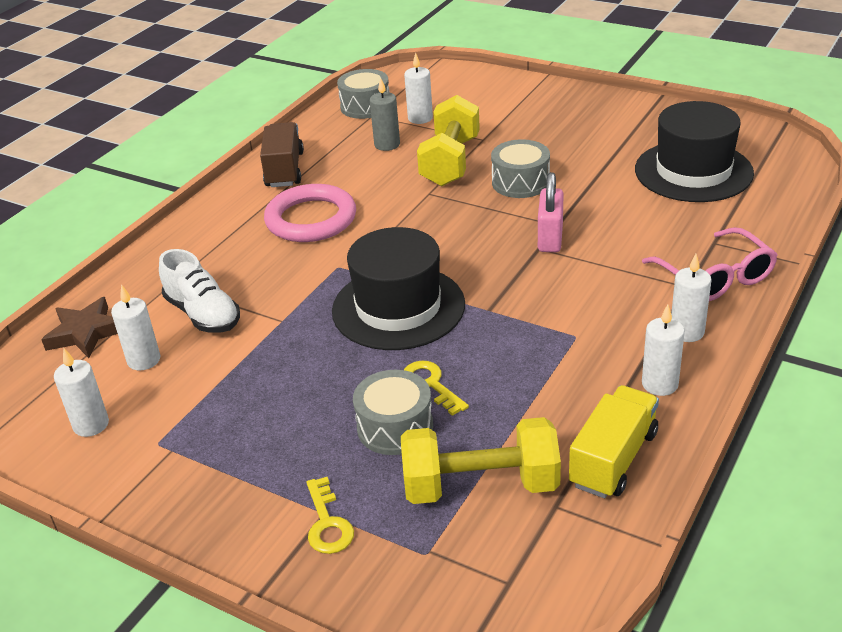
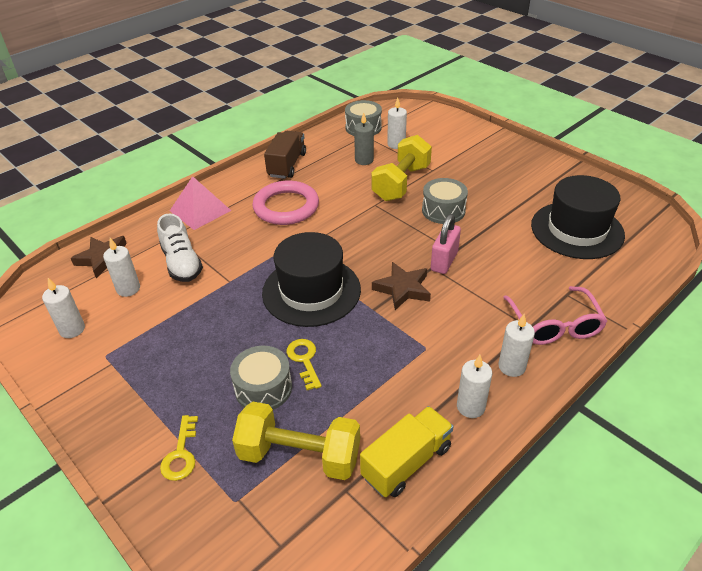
camera: 15 degrees right, 5 degrees up
(192, 247) = (200, 210): none -> pink pyramid
(514, 279) = (402, 289): none -> brown star

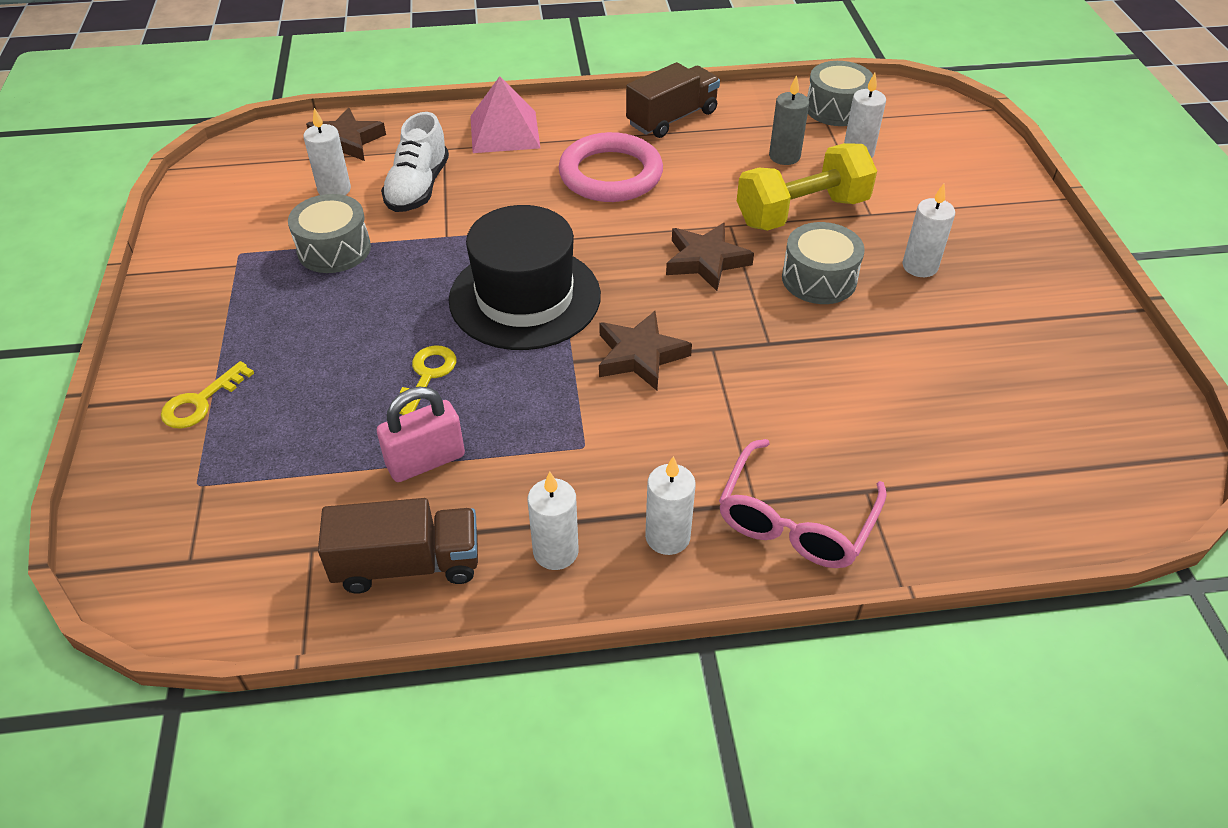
camera: 35 degrees right, 5 degrees up
(72, 329) = (238, 207): white candle -> white candle (919, 266)
(263, 388) = (350, 382): grey drum -> grey drum (334, 249)
(299, 455) = (307, 480): yellow dumbbell -> none
(382, 227) = (706, 261): none -> brown star
(406, 462) = (407, 564): yellow truck -> brown truck
(444, 261) = (738, 349): pink padlock -> pink padlock (426, 461)
(577, 230) = (999, 409): black hat -> none

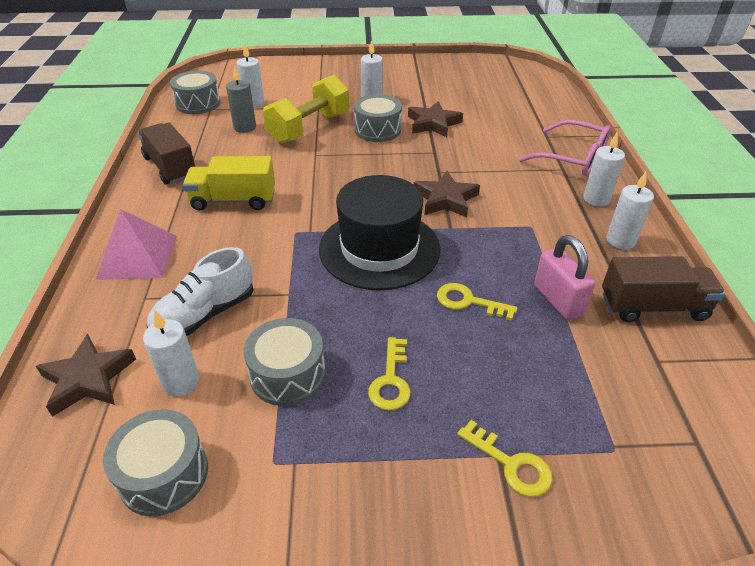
camera: 85 degrees left, 5 degrees down
(242, 199) = (164, 474): none -> grey drum
(316, 317) = (391, 380): none -> yellow key
(407, 564) = (653, 307): brown truck -> brown truck turned 90 degrees clockwise
(418, 188) = (205, 314): white shoe -> white shoe turned 120 degrees clockwise
(610, 174) = (233, 200): pink ring -> yellow truck
(706, 261) = (352, 167): brown star -> brown star (433, 123)
(801, 212) = (309, 128): yellow dumbbell -> yellow dumbbell turned 60 degrees clockwise

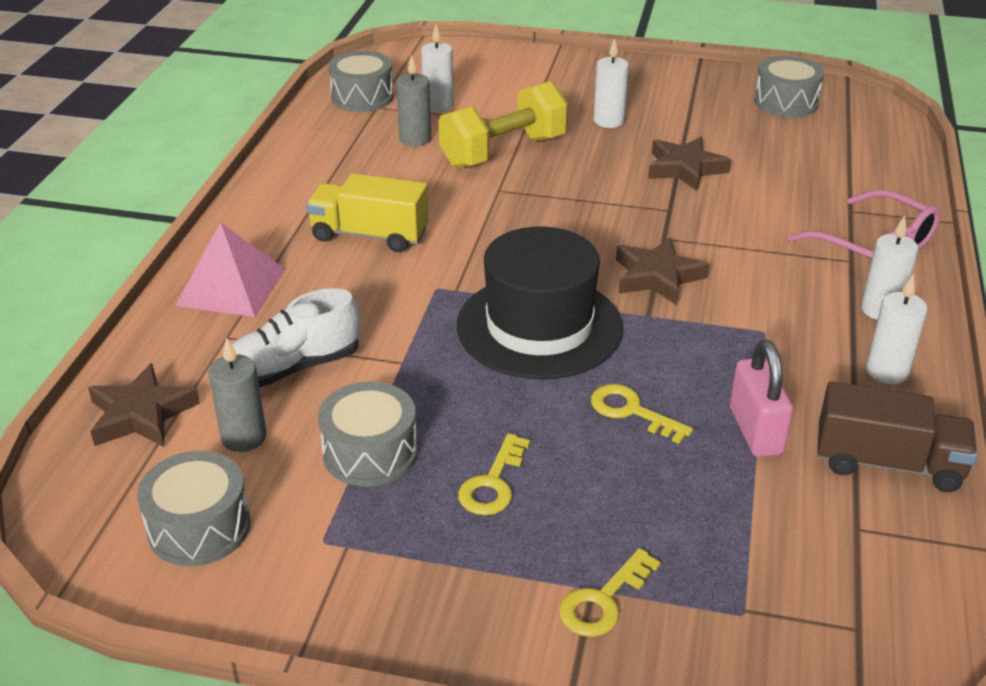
camera: 15 degrees right, 5 degrees down
(170, 167) = (301, 180): brown truck -> none
(181, 382) = (244, 437): white candle -> grey candle
(377, 130) = (600, 167): grey drum -> grey drum (786, 102)
(511, 464) = (603, 601): yellow key -> yellow key turned 75 degrees clockwise

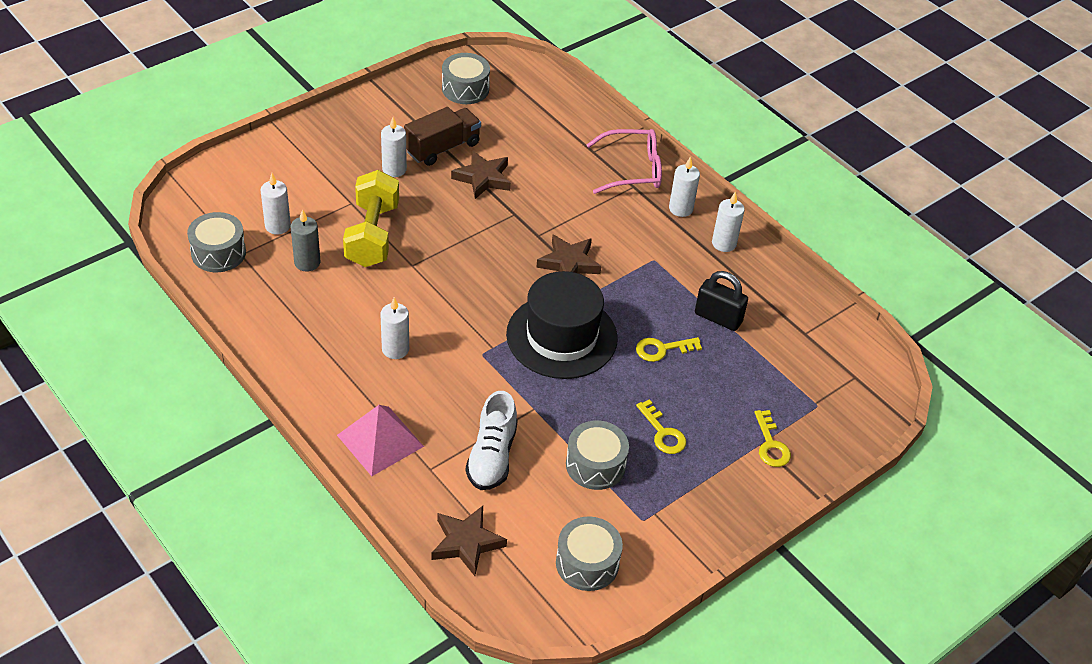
camera: 55 degrees left, 10 degrees up
(244, 437) = (532, 509): grey candle -> none
(369, 235) = (395, 349): yellow truck -> white candle
(755, 431) = (718, 318): pink padlock -> black padlock
(888, 463) = (779, 292): brown truck -> brown truck (442, 148)

